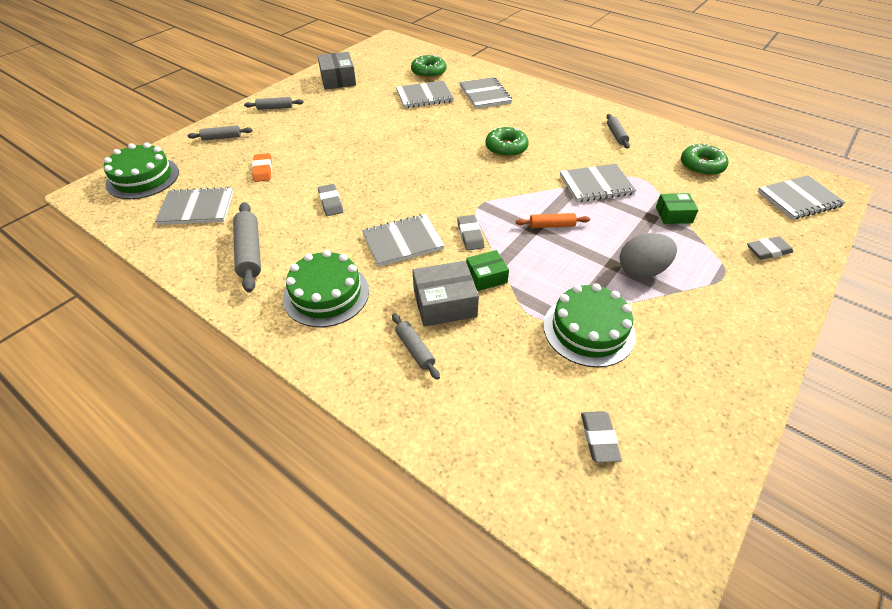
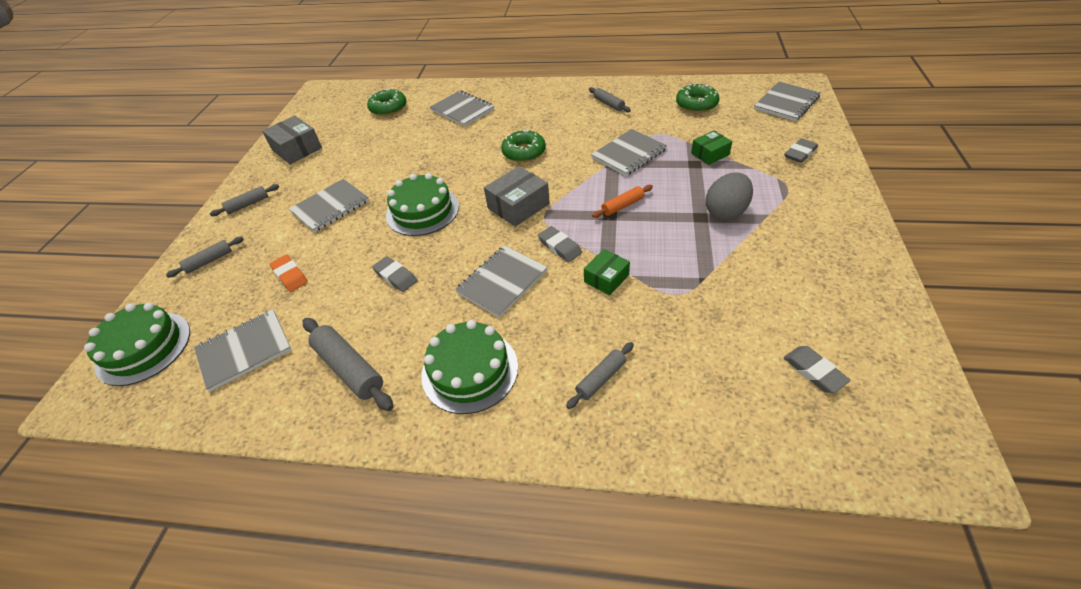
camera: 25 degrees left, 0 degrees up
(415, 349) = (601, 379): grey rolling pin -> grey rolling pin turned 75 degrees counterclockwise
(424, 96) = (404, 133): grey notebook -> grey notebook (330, 207)
(444, 303) = (590, 321): grey box -> grey box (518, 206)
(588, 330) = (728, 283): green cake -> green cake (422, 211)

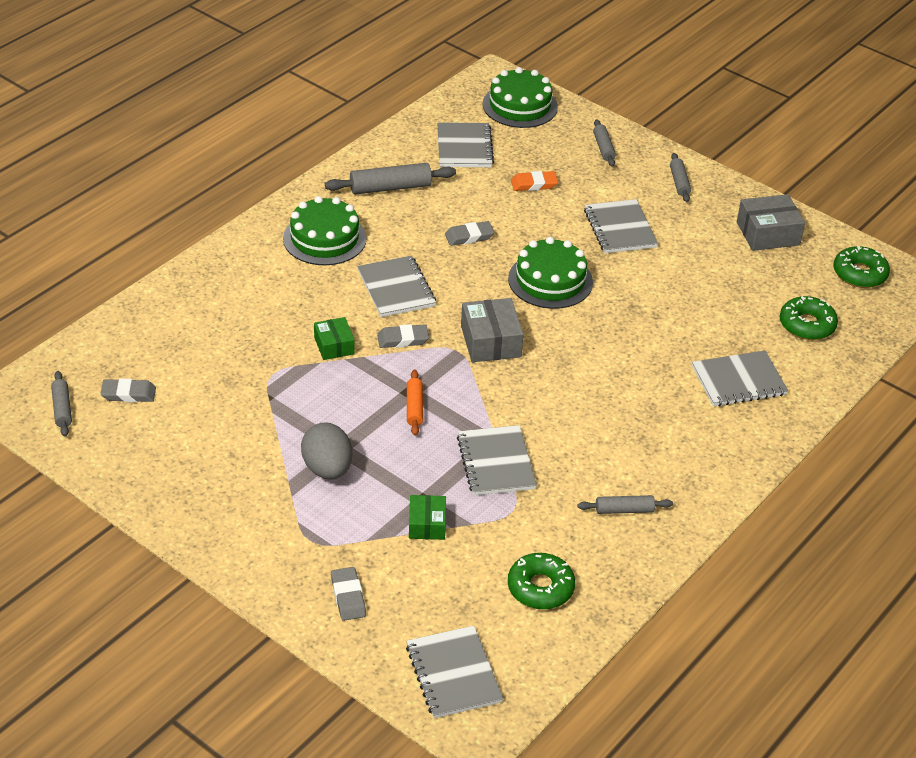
camera: 115 degrees right, 5 degrees down
(524, 152) = (586, 388): green donut -> green donut (859, 274)
(601, 379) = (246, 292): grey rolling pin -> grey rolling pin (62, 409)

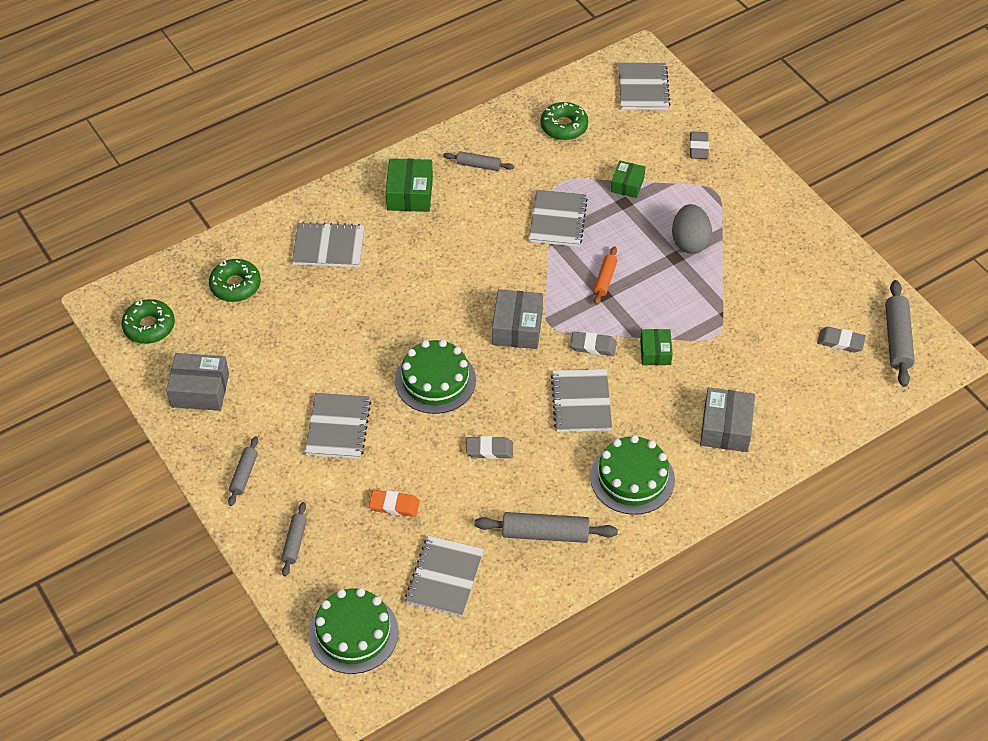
camera: 160 degrees left, 10 degrees up
(62, 409) = (897, 339): grey rolling pin -> grey rolling pin, size x1.68
(242, 293) = (726, 428): none -> grey box
(686, 457) = (409, 194): none -> green box

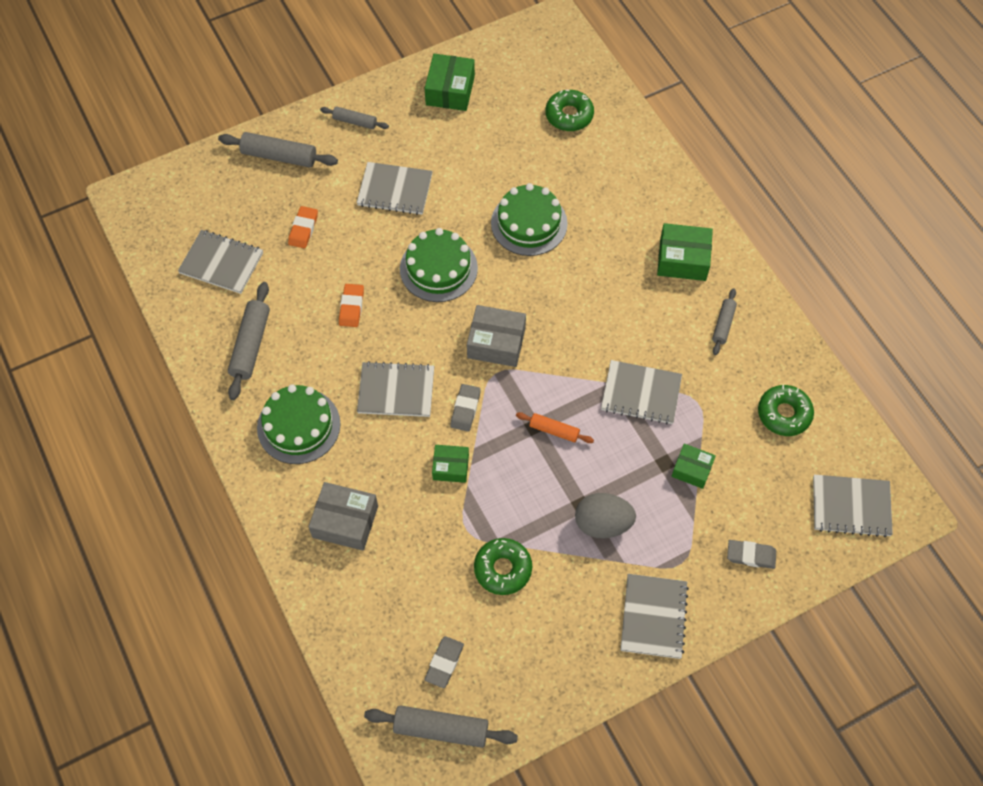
camera: 95 degrees right, 10 degrees up
(149, 326) = (525, 54): green donut -> green donut (503, 569)
(200, 390) = (450, 90): grey box -> green box
(294, 542) = (279, 156): grey rolling pin -> grey rolling pin, size x1.68
(328, 247) = (613, 188): grey notebook -> grey notebook (653, 617)
(353, 633) = (182, 195): green cake -> green cake (529, 223)
(489, 450) = (351, 307): grey eraser -> orange eraser

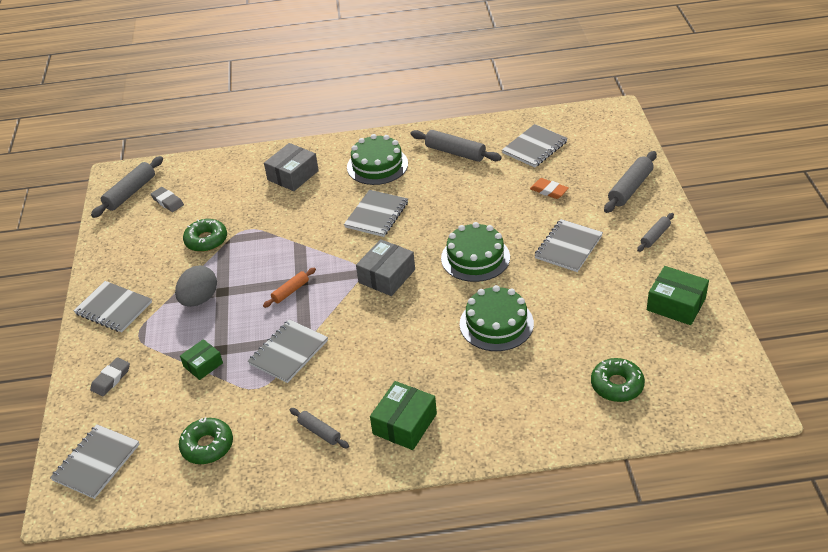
camera: 115 degrees right, 20 degrees down
(351, 307) = (462, 204): orange eraser -> none
(450, 467) = (298, 230): green box -> none
(465, 409) = (339, 247): grey eraser -> none

